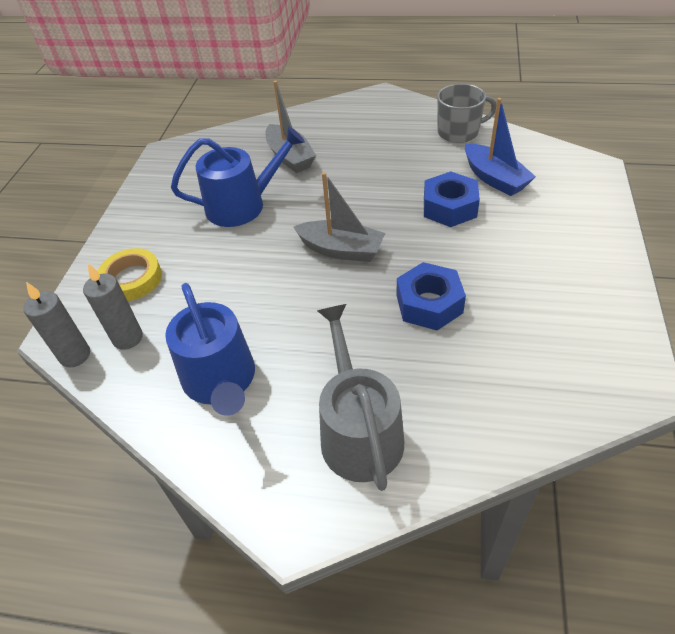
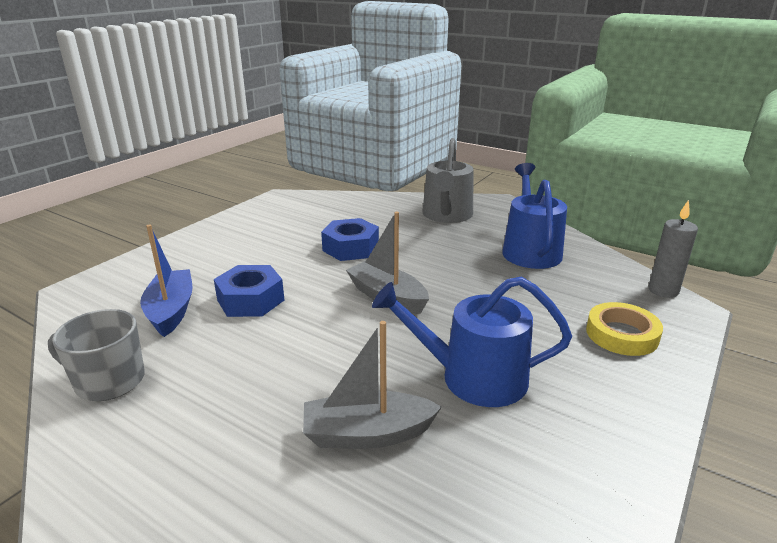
camera: 160 degrees left, 20 degrees down
(128, 338) = (613, 289): grey candle -> none
(290, 157) = (367, 434): grey boat -> grey boat turned 90 degrees counterclockwise

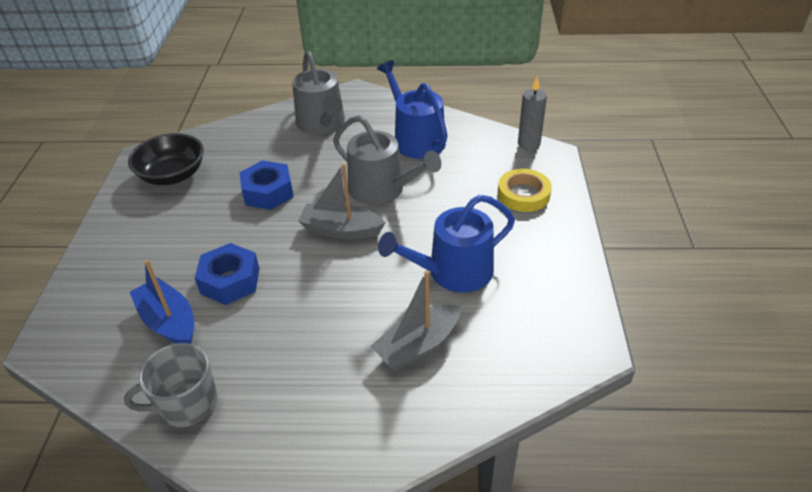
camera: 30 degrees left, 15 degrees up
(288, 214) = (173, 175): none -> black bowl
(459, 278) = (382, 189): none -> grey watering can

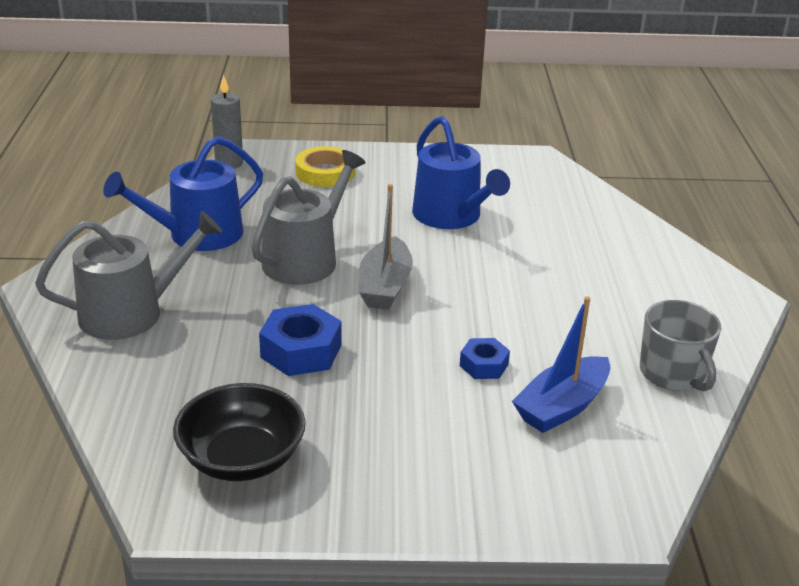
camera: 95 degrees left, 10 degrees down
(230, 281) = (484, 365): blue nut -> blue nut, size x0.59
(418, 346) = (555, 237): grey boat -> none

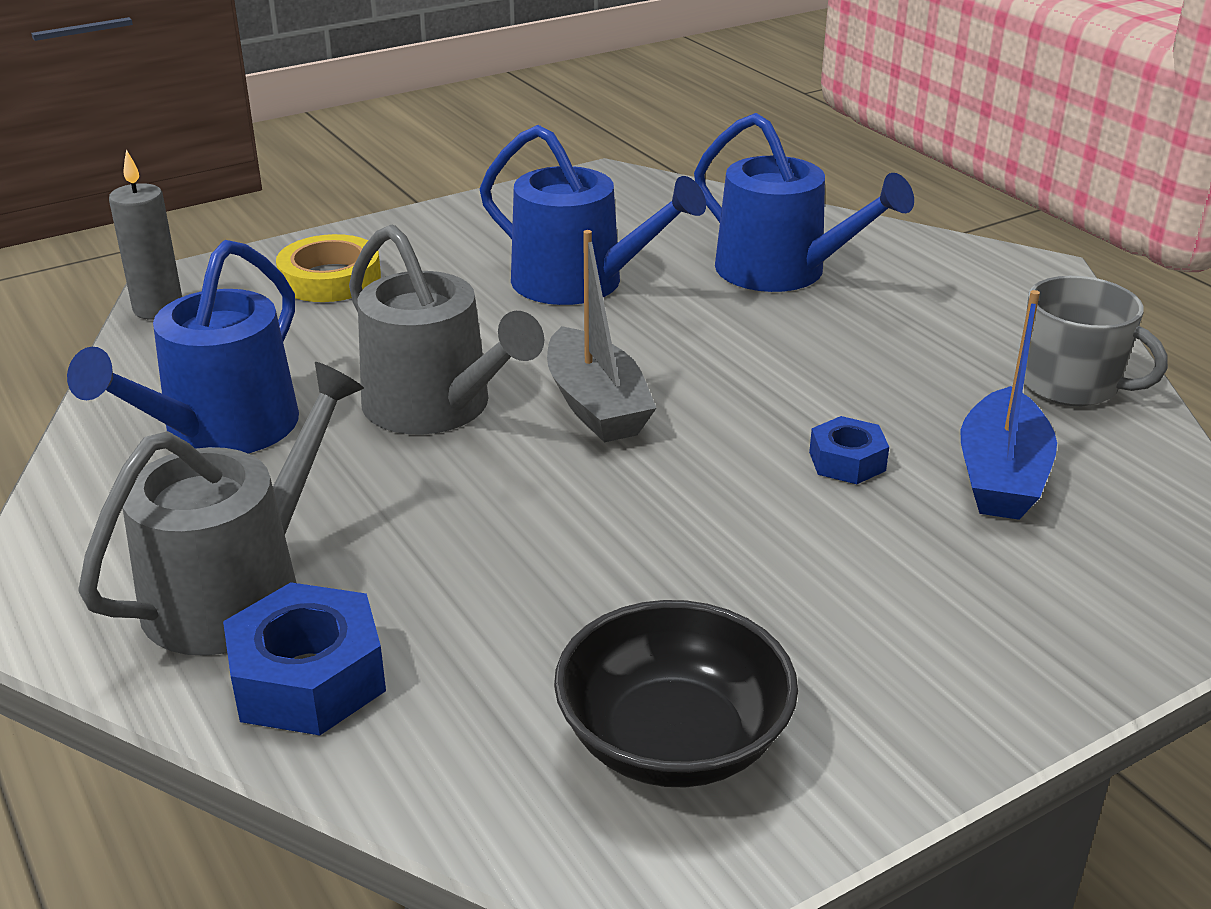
camera: 30 degrees left, 0 degrees up
(301, 351) = (579, 541): blue nut -> blue nut (308, 678)
(305, 259) = (436, 407): grey watering can -> grey watering can turned 135 degrees clockwise
(576, 247) = (782, 271): none -> blue watering can

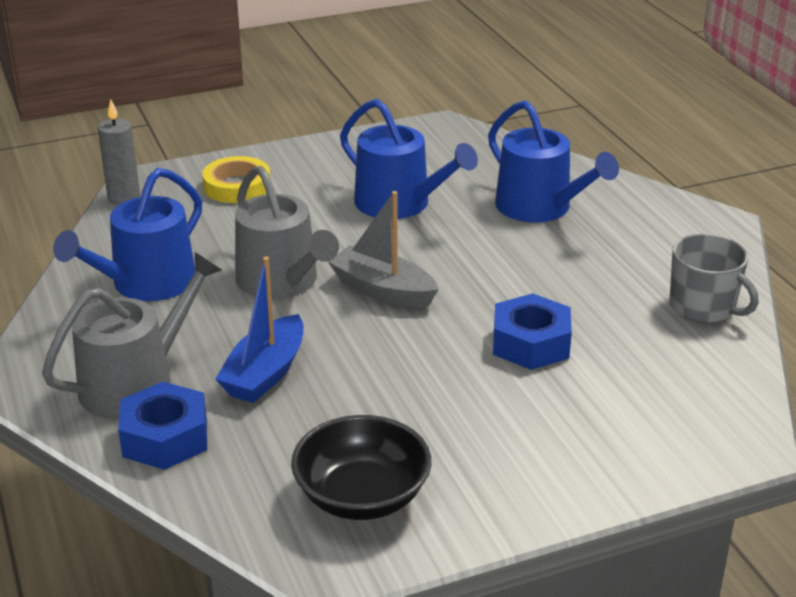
camera: 10 degrees right, 0 degrees up
(596, 405) = (383, 290): grey boat -> grey boat turned 135 degrees clockwise
(847, 461) = (530, 343): blue nut -> blue nut, size x1.69
(1001, 476) = (627, 363): blue boat -> blue boat (265, 373)

